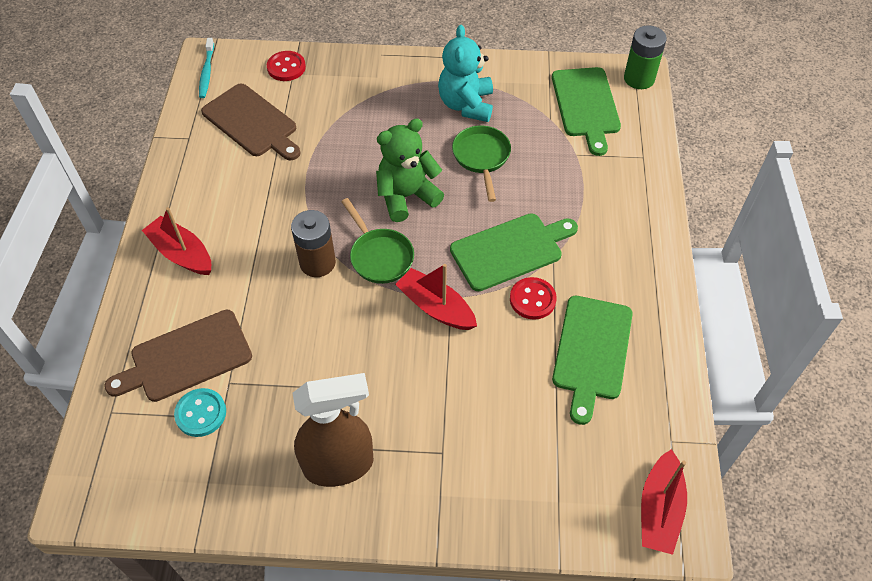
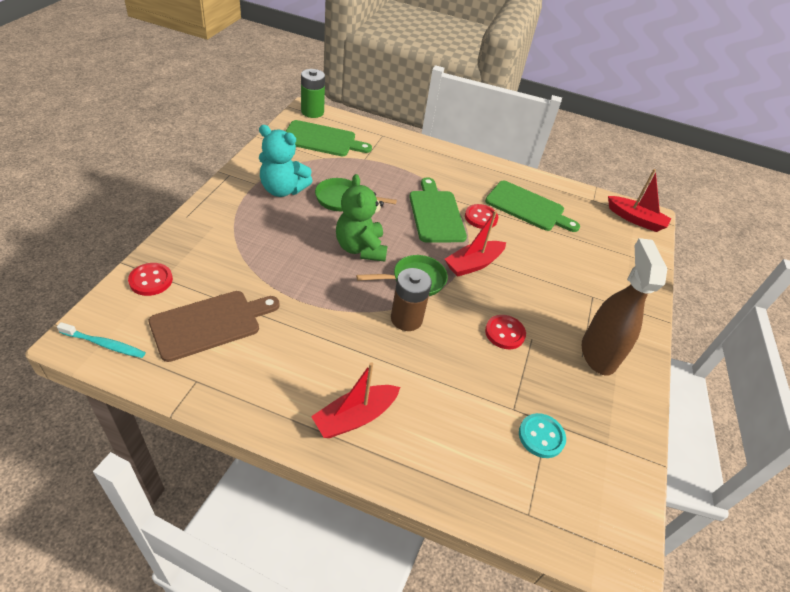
camera: 80 degrees left, 10 degrees down
(186, 357) = (480, 437): brown cutting board -> none
(334, 358) = (504, 333): none -> red button

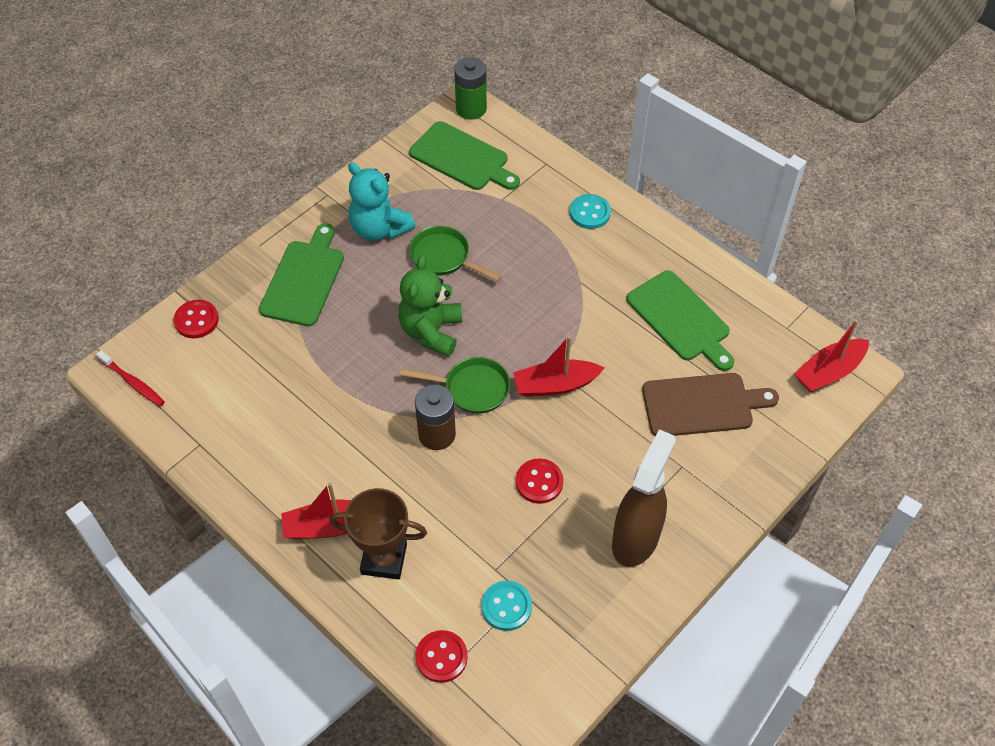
camera: 30 degrees right, 10 degrees up
(104, 344) = (133, 382): turquoise toothbrush -> red toothbrush
(210, 323) = (234, 386): brown cutting board -> brown cutting board (702, 405)
(418, 430) = (384, 559): none -> brown trophy
(429, 158) = (590, 213): none -> turquoise button
(436, 214) = (549, 303): green cutting board -> green cutting board (304, 279)
(481, 218) = (605, 321): red button -> red button (441, 657)
(635, 219) = (828, 372): red boat -> red boat turned 90 degrees clockwise

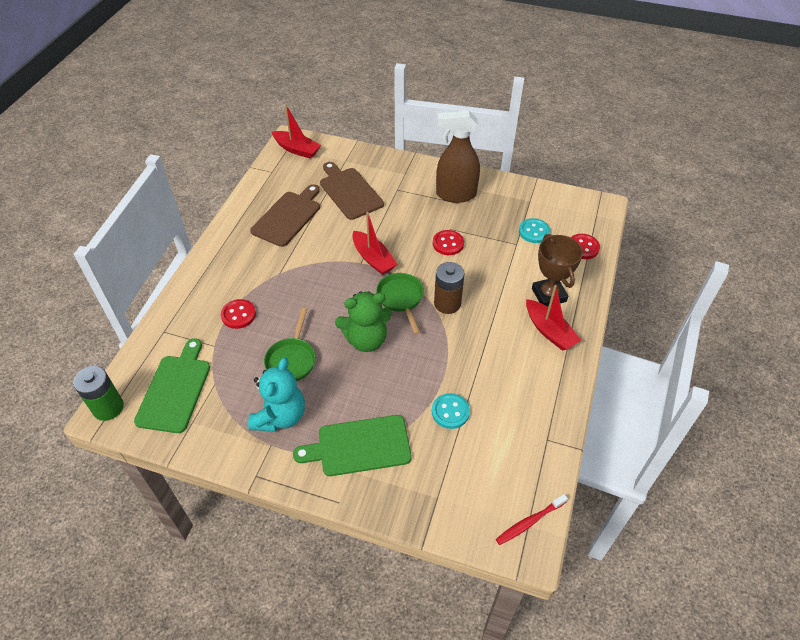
camera: 115 degrees left, 5 degrees down
(133, 382) = (529, 522): red toothbrush -> red toothbrush turned 135 degrees counterclockwise
(196, 320) = (443, 508): red button -> red button (238, 315)
(590, 213) = (209, 288): turquoise button -> turquoise button (450, 412)
(680, 319) = (288, 217): green cutting board -> brown cutting board

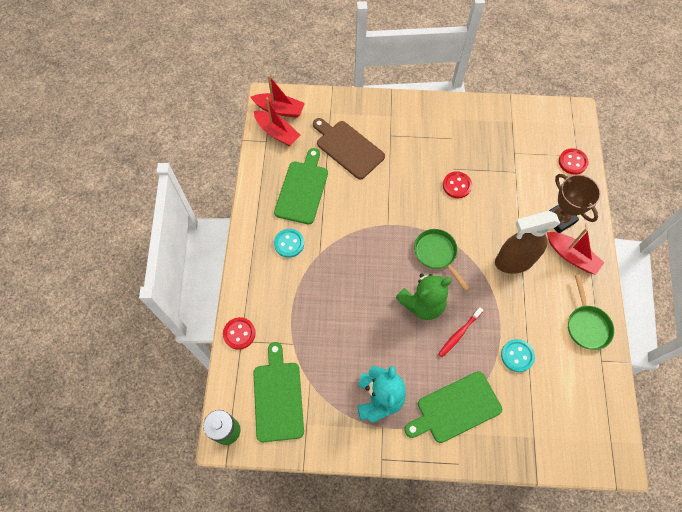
camera: 15 degrees left, 15 degrees up
(238, 315) = (301, 307): red button -> red button (239, 333)
(288, 217) = (302, 189): brown cutting board -> green cutting board
(292, 359) = (366, 340): green pan -> green pan (587, 325)
(373, 259) = (397, 217): red boat -> red boat (277, 132)
(447, 303) = (478, 249): brown battery -> none
(455, 194) = (445, 129): brown spray bottle -> brown spray bottle (513, 261)
(529, 522) = (611, 439): red toothbrush -> red toothbrush (459, 334)
(534, 232) = (526, 155): turquoise button -> turquoise button (289, 243)

